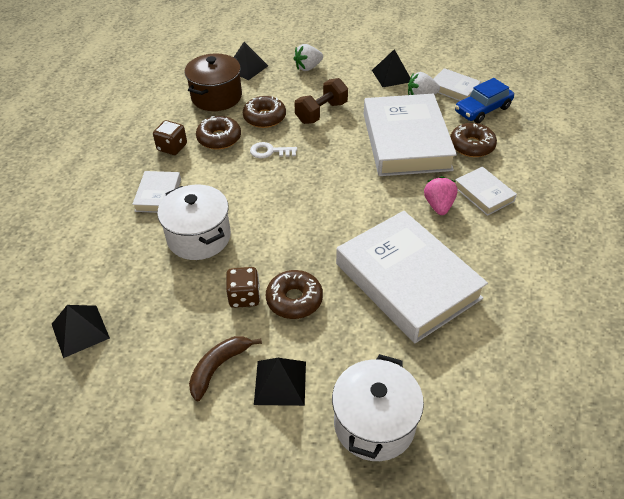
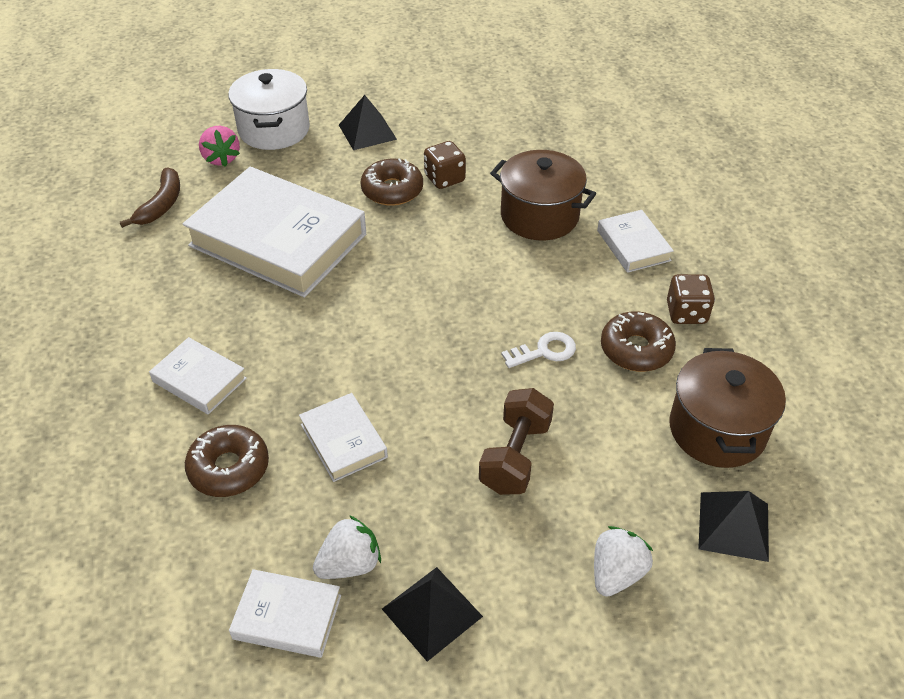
camera: 155 degrees right, 0 degrees up
(80, 331) = (572, 116): black pyramid -> none
(199, 237) = (539, 216): white pot -> brown pot
(218, 367) = (428, 126): brown banana -> brown banana (161, 204)
(264, 117) = (601, 412): brown donut -> none
(406, 141) = (343, 441): white book -> white book, size x0.46
(438, 206) = (262, 341): pink strawberry -> pink strawberry (221, 158)
(482, 110) = (218, 570): blue car -> none

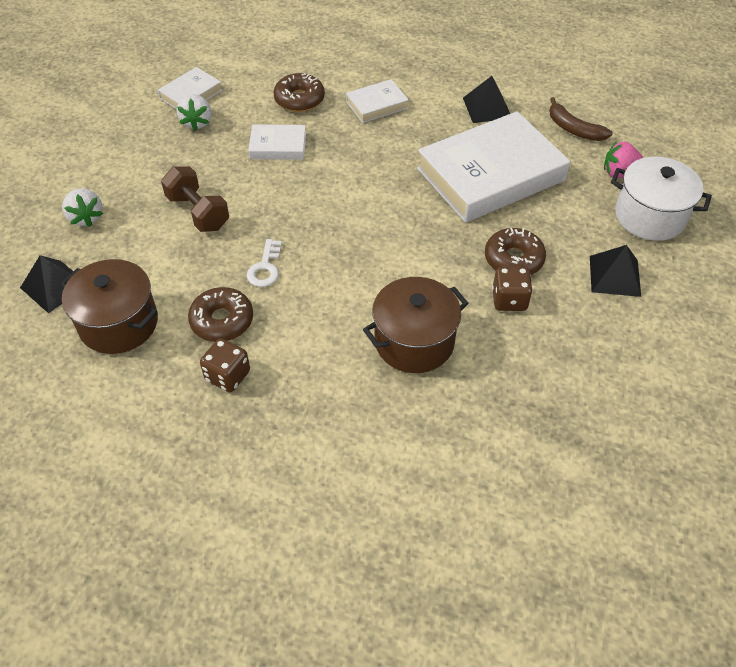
camera: 120 degrees right, 5 degrees up
(432, 612) = (142, 140): black pyramid -> black pyramid (487, 108)
(633, 245) = (329, 388): white book -> none

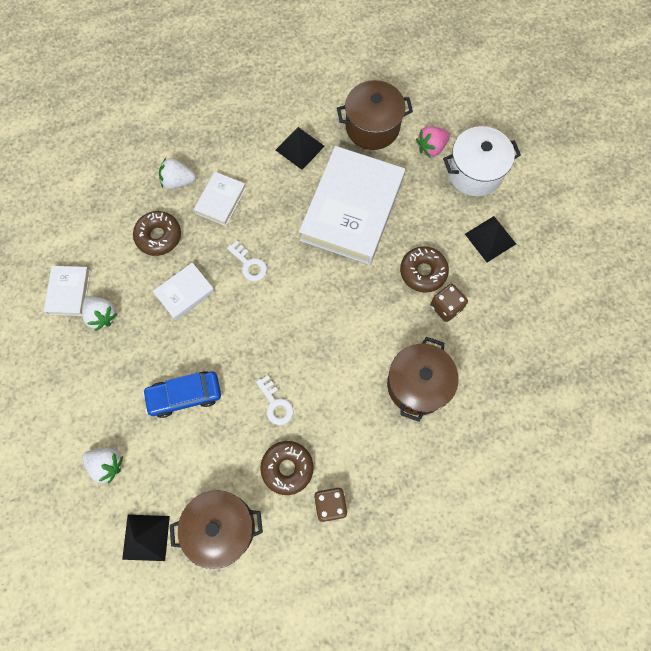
camera: 40 degrees left, 20 degrees up
(198, 212) = (185, 395): brown dumbbell -> blue car
(353, 159) = (249, 264): none -> white key
(355, 74) = (178, 181): none -> white strawberry
(573, 129) = (372, 127): brown banana -> brown pot

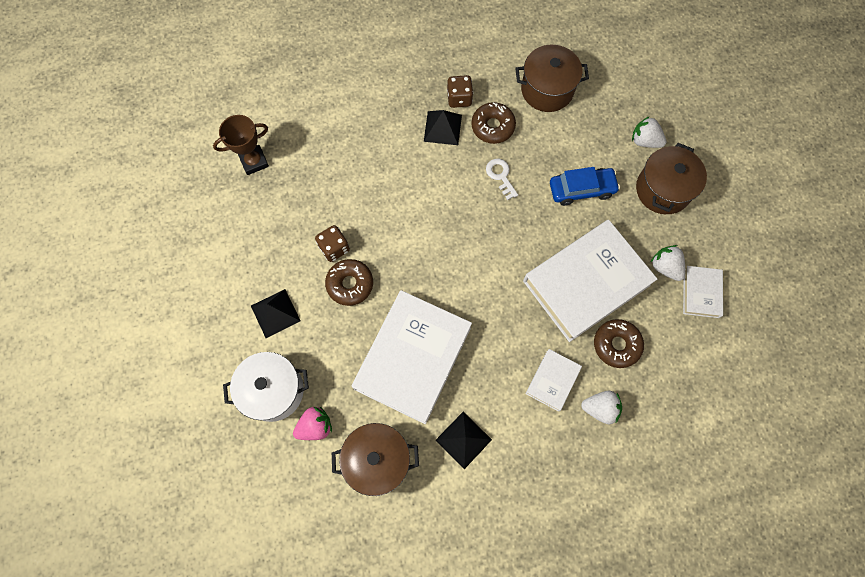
camera: 175 degrees left, 0 degrees up
(146, 537) = (607, 88): black pyramid -> black pyramid (442, 128)
(185, 293) = (586, 283): white book -> white book, size x2.17
(249, 264) = (522, 306): white key -> none
(417, 385) = (373, 182): brown pot -> brown pot (663, 189)
(556, 398) = (254, 161): none -> brown trophy

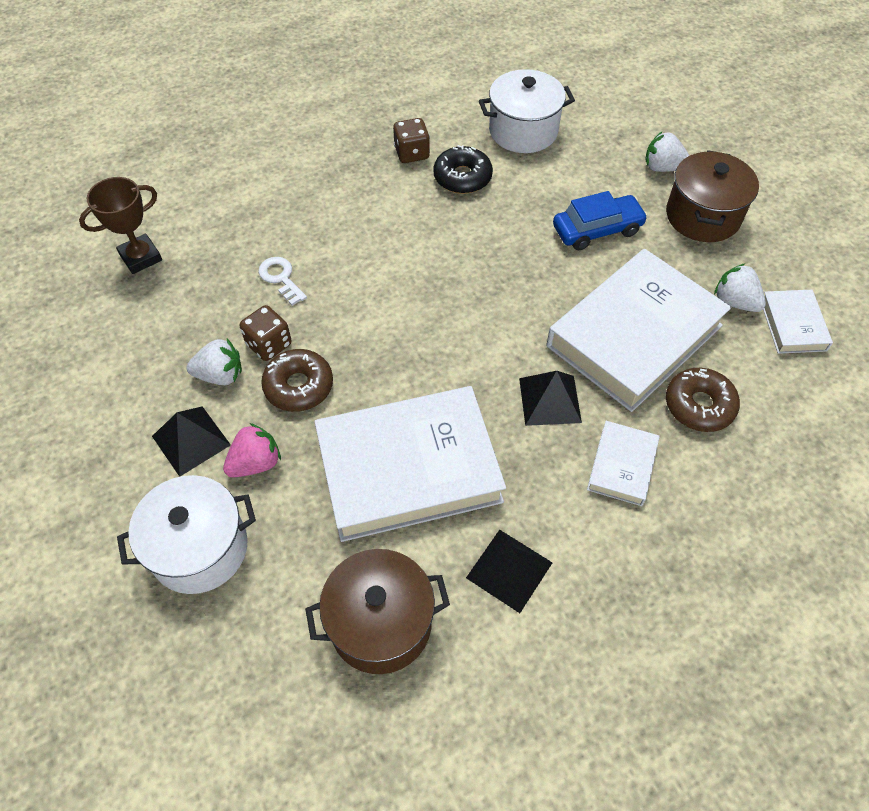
camera: 10 degrees left, 15 degrees down
(315, 426) = (273, 590): pink strawberry -> pink strawberry (256, 463)
(412, 358) = (408, 468): white book -> white book turned 60 degrees clockwise
(442, 128) = (396, 187): black pyramid -> black pyramid (550, 400)
(492, 126) = (462, 177): brown donut -> black donut
(500, 176) = (486, 229): white key -> white key (281, 278)
(547, 90) = (523, 131): brown pot -> white pot
(600, 408) = (701, 492): white strawberry -> white strawberry (220, 375)

